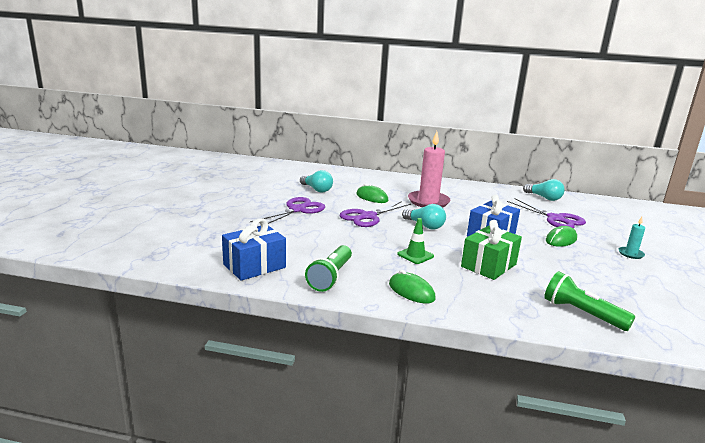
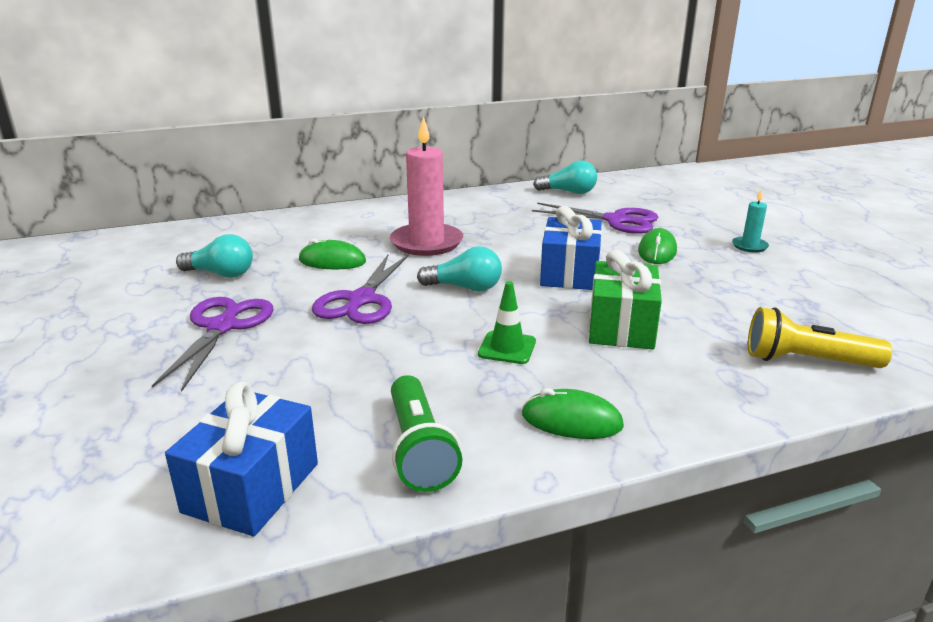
camera: 30 degrees left, 5 degrees up
(581, 313) = (806, 361): green flashlight -> yellow flashlight

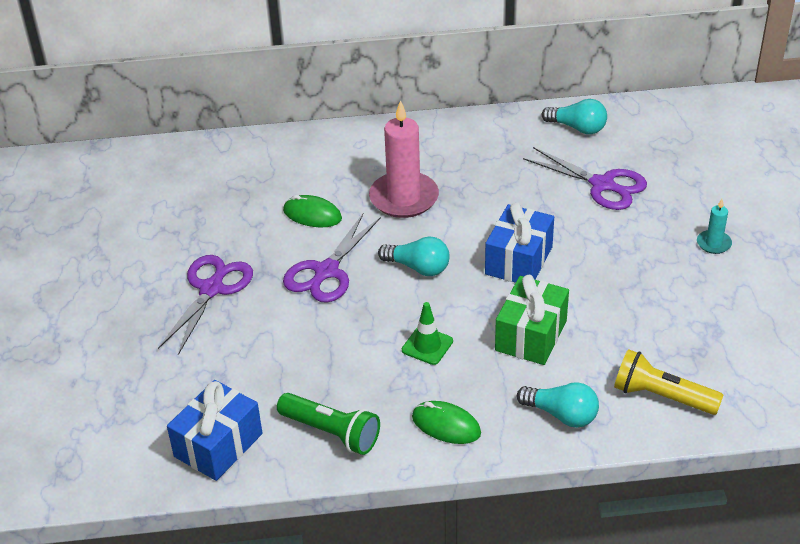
camera: 15 degrees right, 15 degrees up
(221, 274) = (215, 220): turquoise light bulb -> turquoise light bulb (561, 415)
(419, 449) = (331, 432): green flashlight -> green flashlight turned 60 degrees counterclockwise
(657, 251) = (617, 239): green mouse -> none

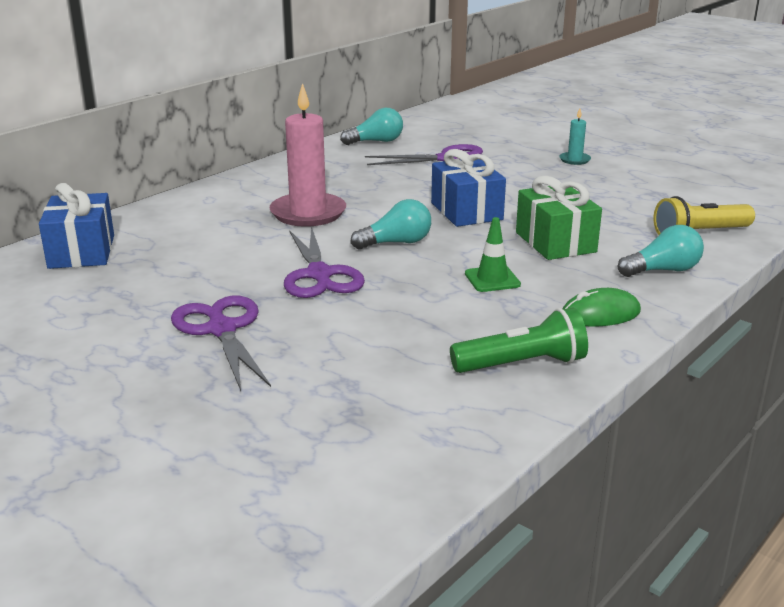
camera: 45 degrees left, 15 degrees down
(218, 445) = (435, 428): blue gift -> blue gift (81, 251)
(312, 215) = (240, 249): green mouse -> none

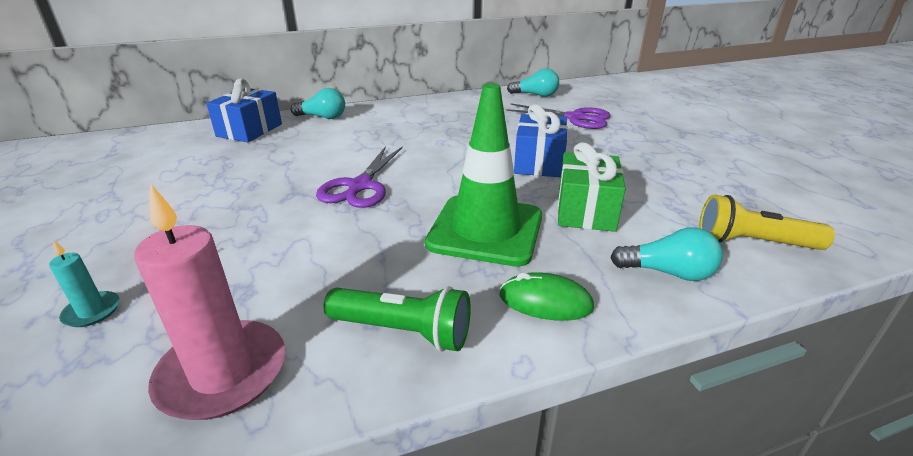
camera: 30 degrees right, 5 degrees up
(222, 330) = (237, 211): purple scissors -> none
(308, 213) = (418, 136): pink candle -> pink candle (223, 373)
(396, 243) = (449, 175): turquoise light bulb -> turquoise light bulb (322, 117)
(492, 279) = (485, 230): green traffic cone -> green traffic cone, size x2.26
(574, 160) = (688, 139): turquoise candle -> turquoise candle (92, 311)

